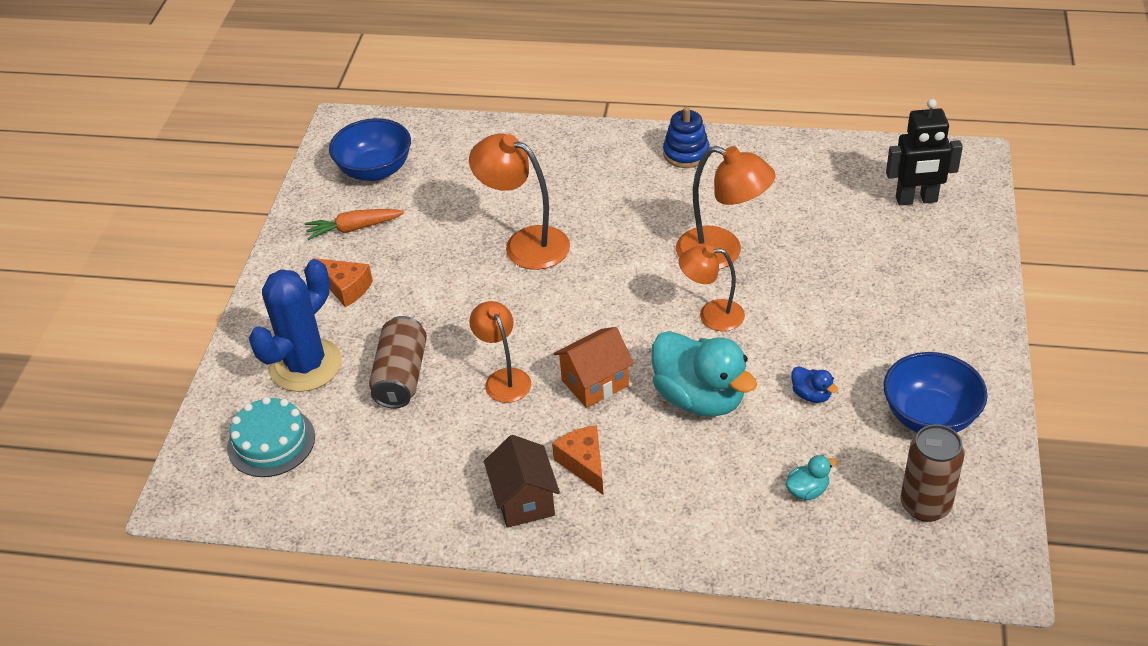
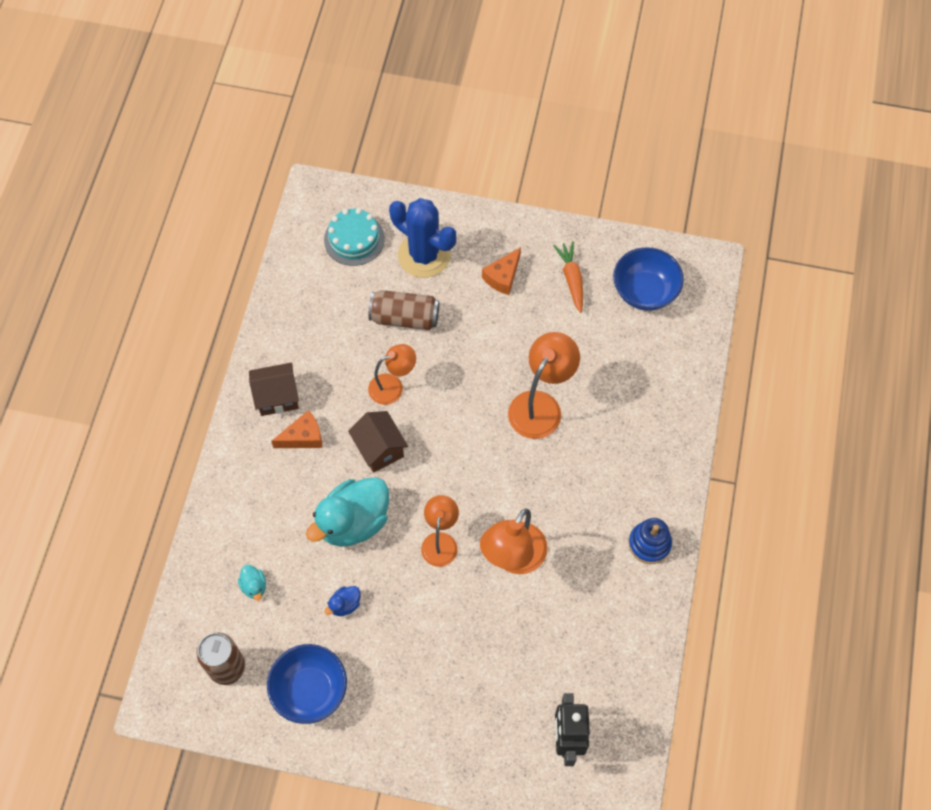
camera: 90 degrees right, 20 degrees up
(595, 383) = (379, 449): orange house -> brown house

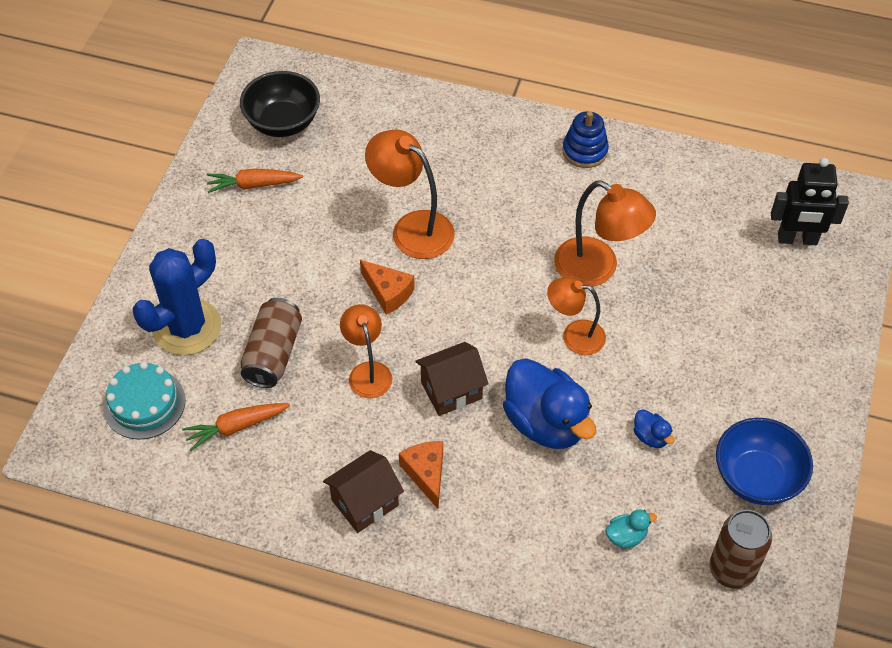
camera: 85 degrees left, 10 degrees down
(277, 397) = (365, 502): brown house -> brown house turned 60 degrees clockwise
(337, 302) = (236, 427): none -> orange carrot
(353, 522) = (546, 423): turquoise duck -> blue duck
(503, 277) = (236, 249): orange cheese -> orange cheese (388, 292)
(644, 291) = (283, 122): blue bowl -> black bowl

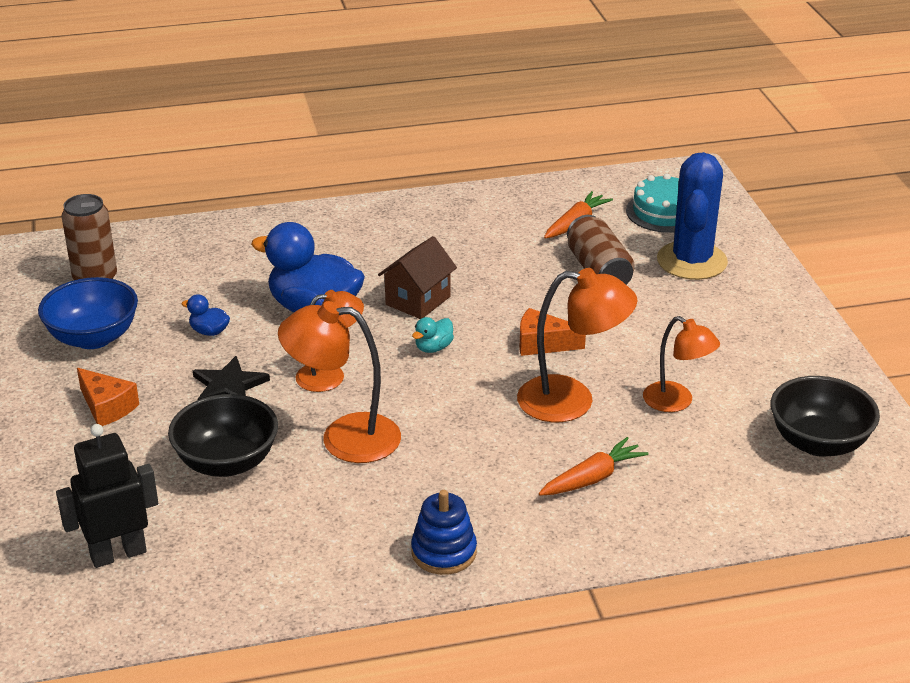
camera: 150 degrees right, 20 degrees down
(253, 185) = (772, 376): orange carrot -> orange carrot (592, 478)
(365, 502) = (429, 220): brown house -> none
(367, 372) = (504, 287): orange lamp -> orange lamp (676, 402)
(426, 474) = (394, 249): orange cheese -> orange cheese (107, 407)
(626, 536) = (197, 269): turquoise duck -> turquoise duck (433, 348)
(661, 362) = (228, 386): none -> black star
(694, 284) = (227, 462): none -> black bowl

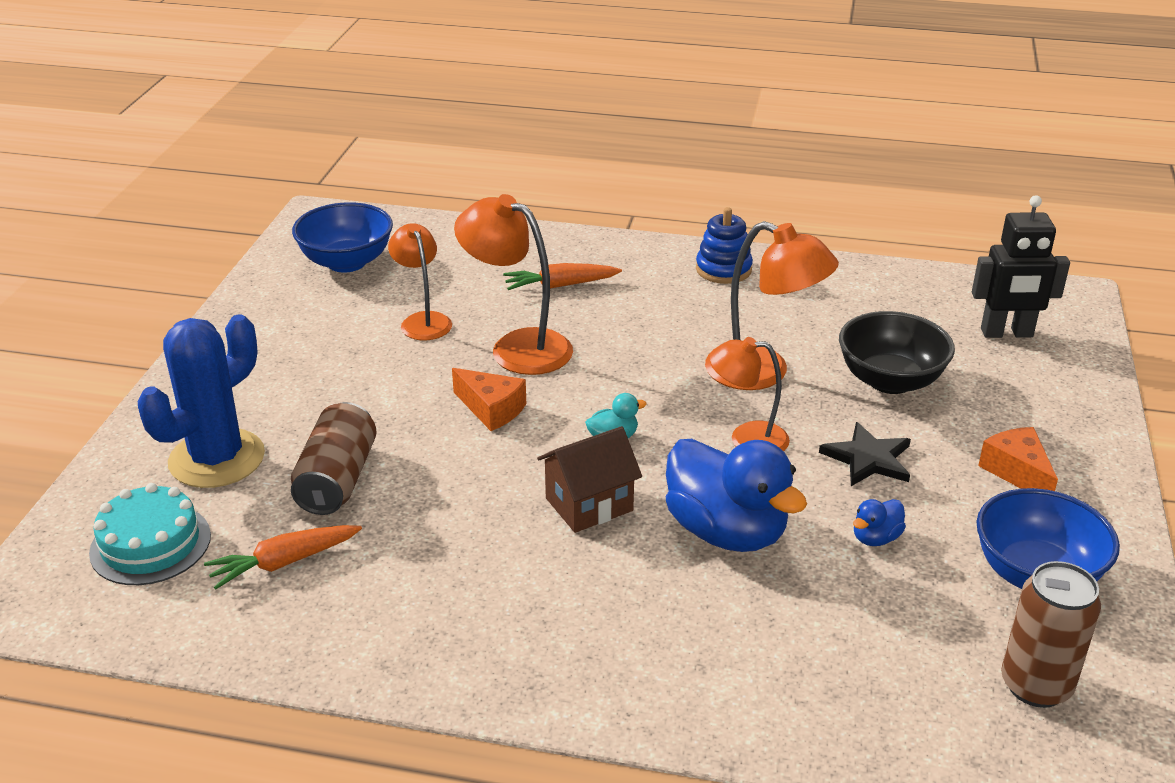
camera: 155 degrees left, 0 degrees up
(209, 331) = (875, 538): blue duck -> blue duck turned 90 degrees clockwise
(818, 443) = (347, 262): black bowl -> blue bowl

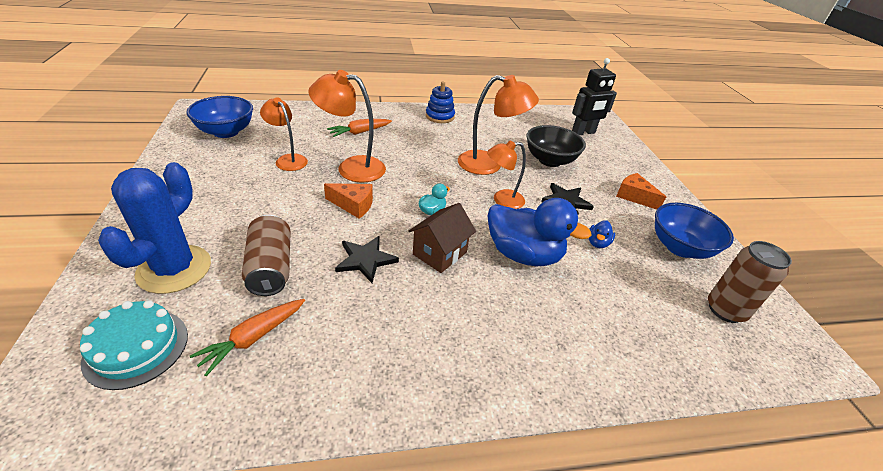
camera: 25 degrees left, 5 degrees up
(472, 493) = (365, 260): none -> black star

